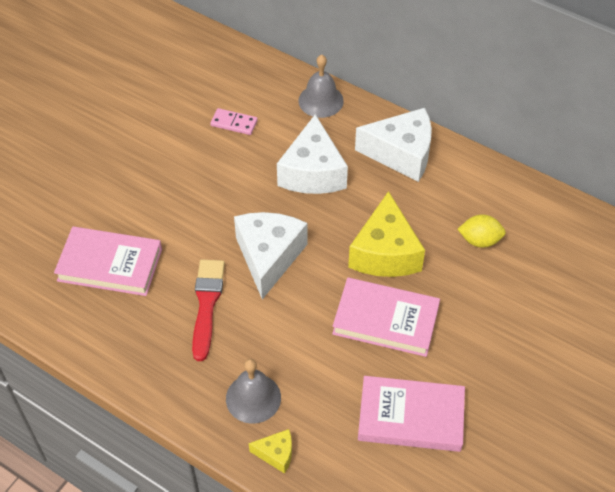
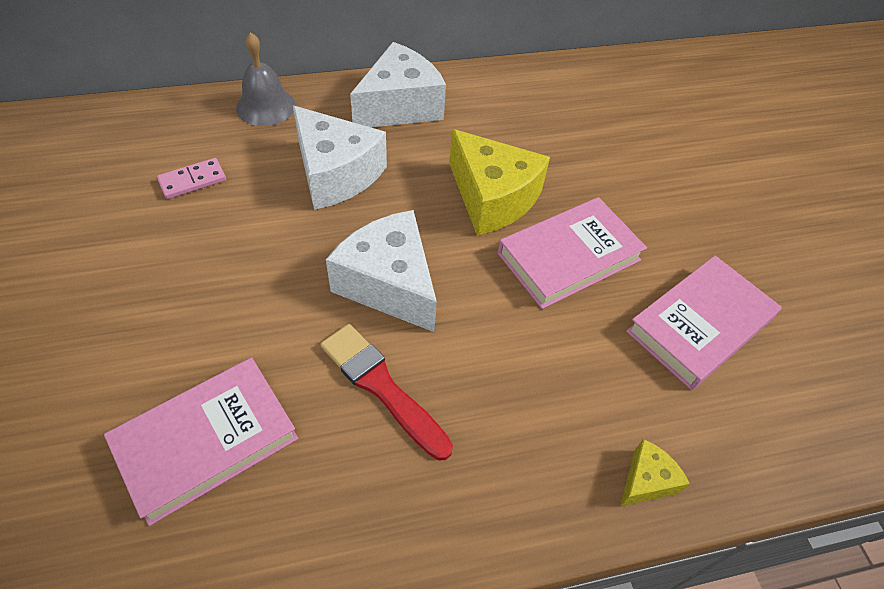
camera: 50 degrees left, 0 degrees up
(253, 398) = (552, 443): grey bell -> none
(479, 240) = (552, 133): yellow lemon -> none

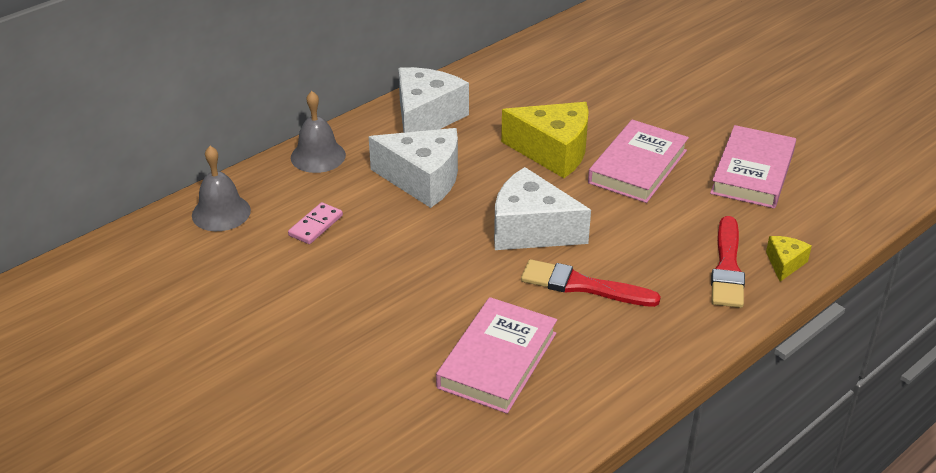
camera: 25 degrees left, 15 degrees down
(128, 129) = (221, 212): none -> grey bell
(569, 448) = (727, 267): none -> red brush

